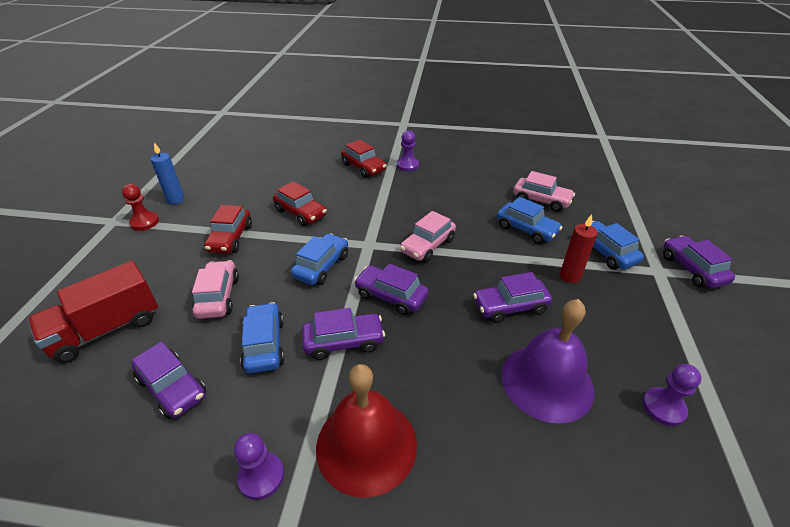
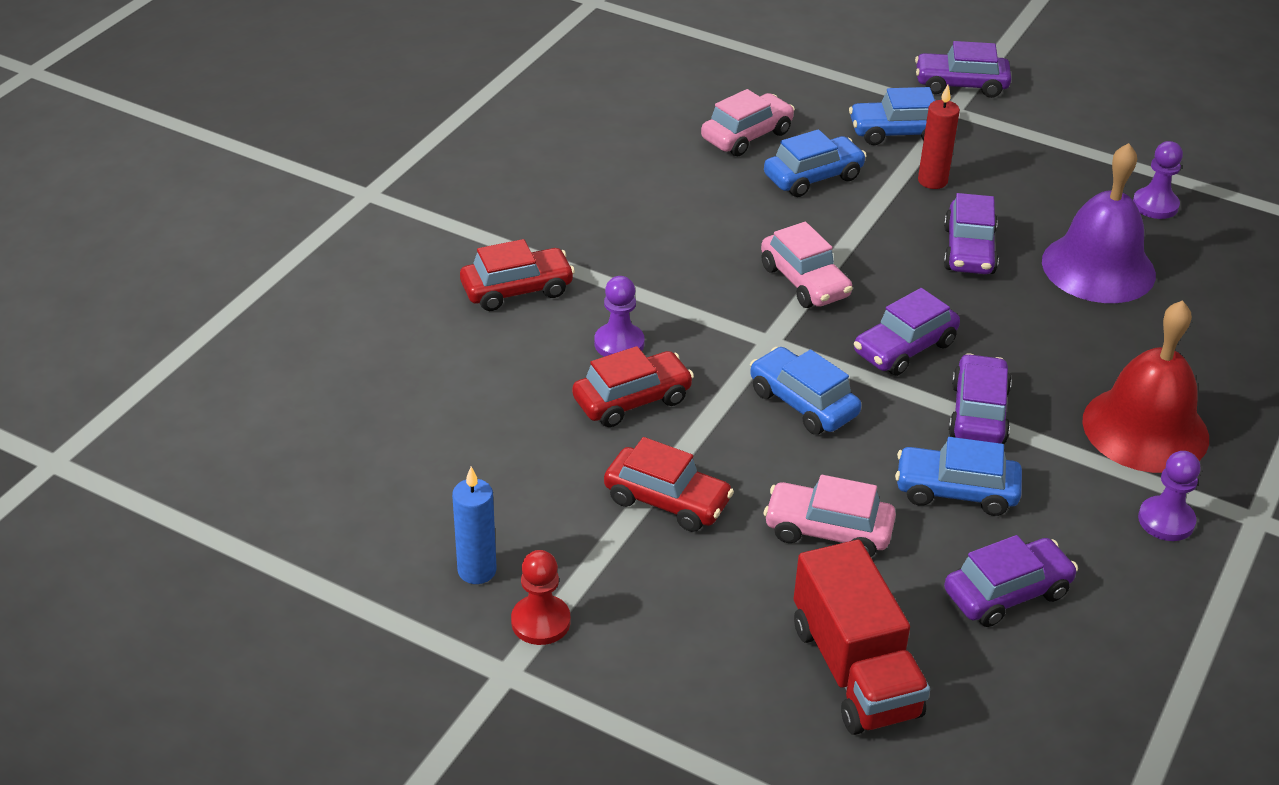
camera: 70 degrees left, 0 degrees up
(407, 165) = (546, 235): purple pawn -> purple pawn (619, 343)

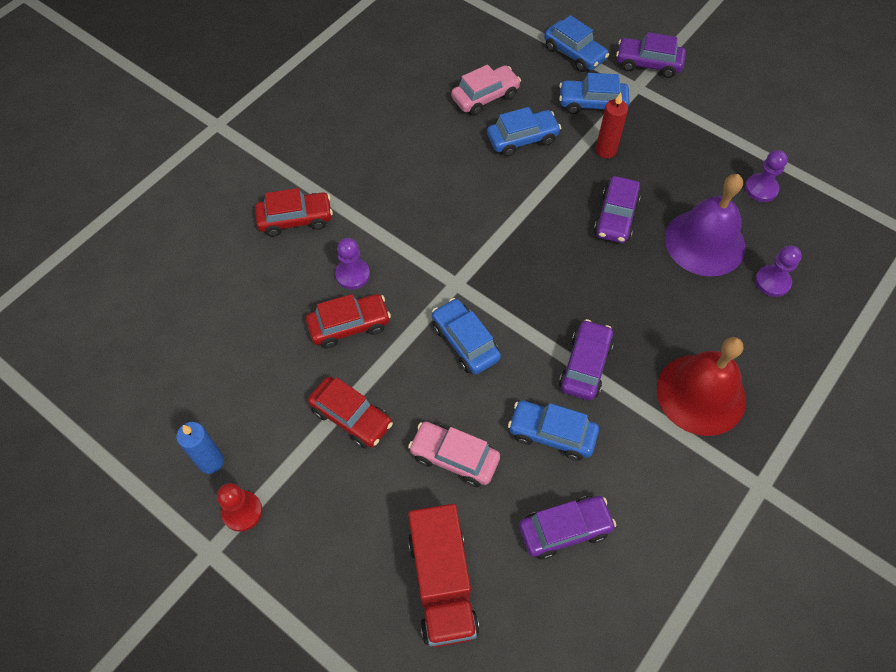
camera: 10 degrees right, 20 degrees up
(804, 281) = (493, 233): pink car -> none
(856, 81) = (574, 53): none -> blue car
(904, 348) = (548, 301): purple car -> none
(1166, 521) = (694, 479): purple pawn -> purple pawn (772, 282)

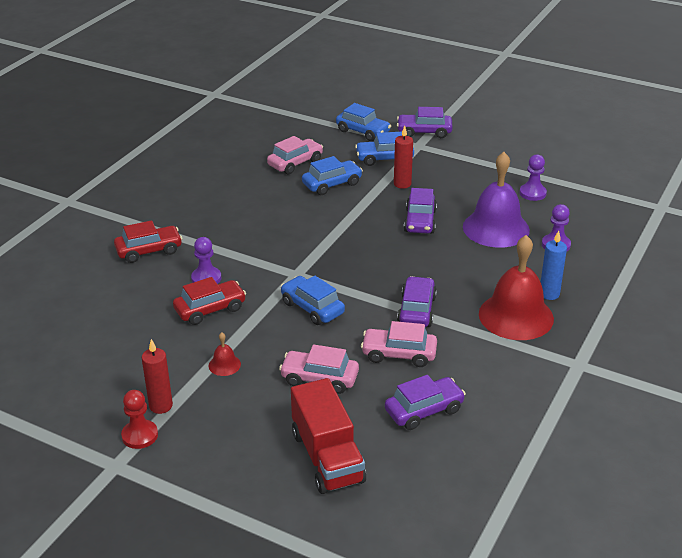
camera: 10 degrees left, 25 degrees down
(211, 461) = (105, 408): blue candle -> blue candle (549, 294)
(271, 469) = (161, 406): none -> red candle
(351, 417) = (224, 365): red car -> red bell
(551, 434) = (399, 354): blue car -> pink car

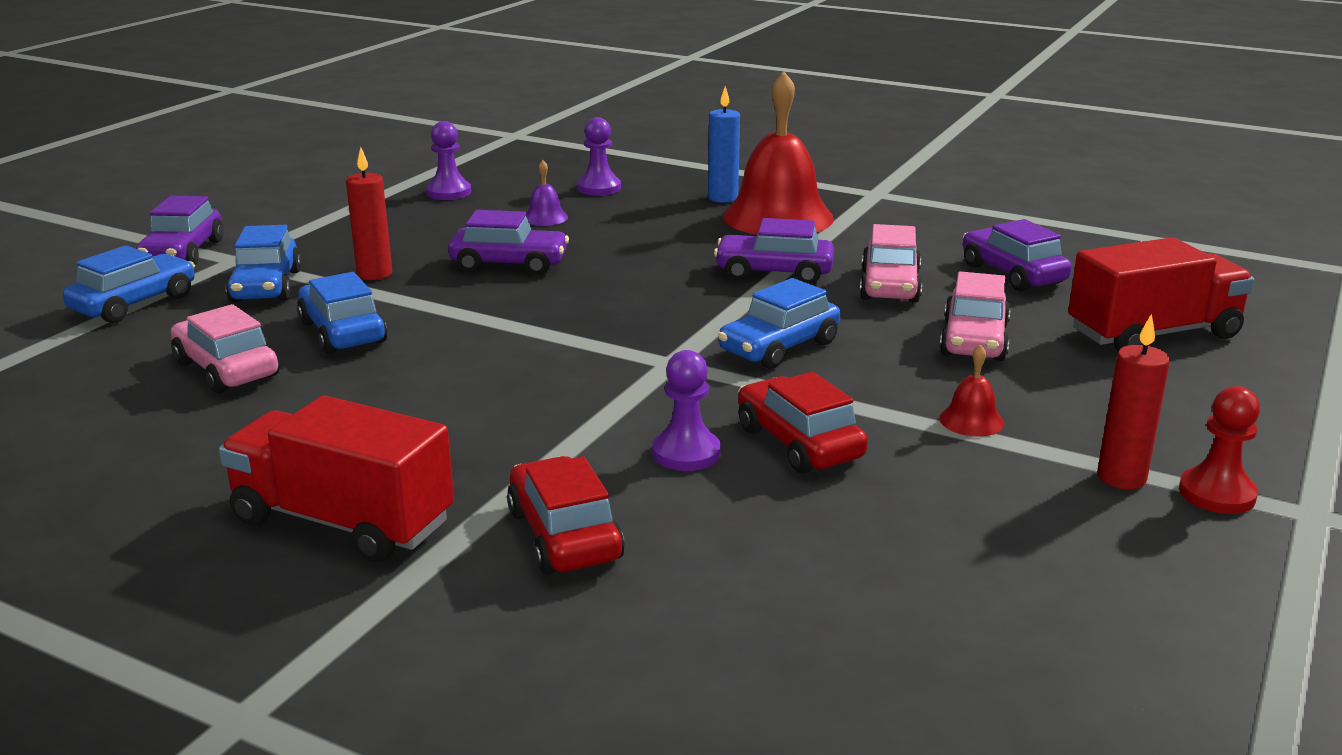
camera: 90 degrees left, 10 degrees down
(169, 204) = (343, 521): none -> red truck
(496, 228) = (545, 217): purple bell -> purple bell, size x0.41

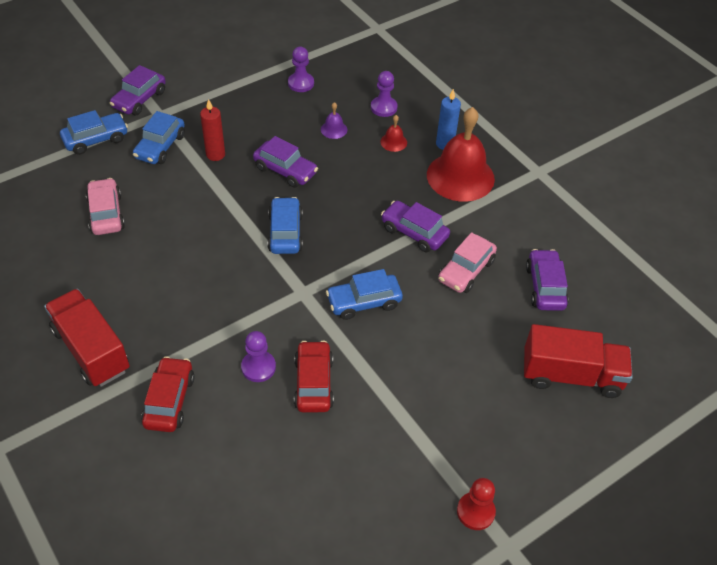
camera: 25 degrees right, 25 degrees up
(342, 332) = (171, 203): blue car -> blue car (285, 233)
(971, 420) = (408, 403): red bell -> red bell (393, 142)
(974, 340) = (468, 339): pink car -> none
(1121, 478) = (441, 479): red candle -> none

